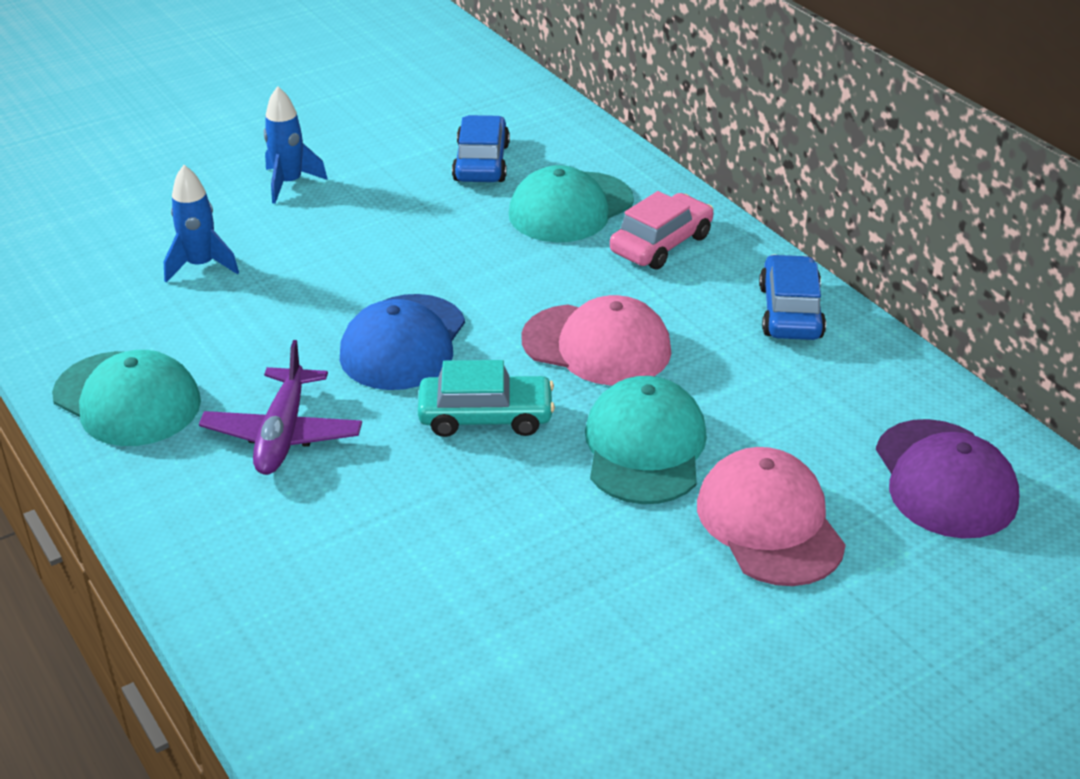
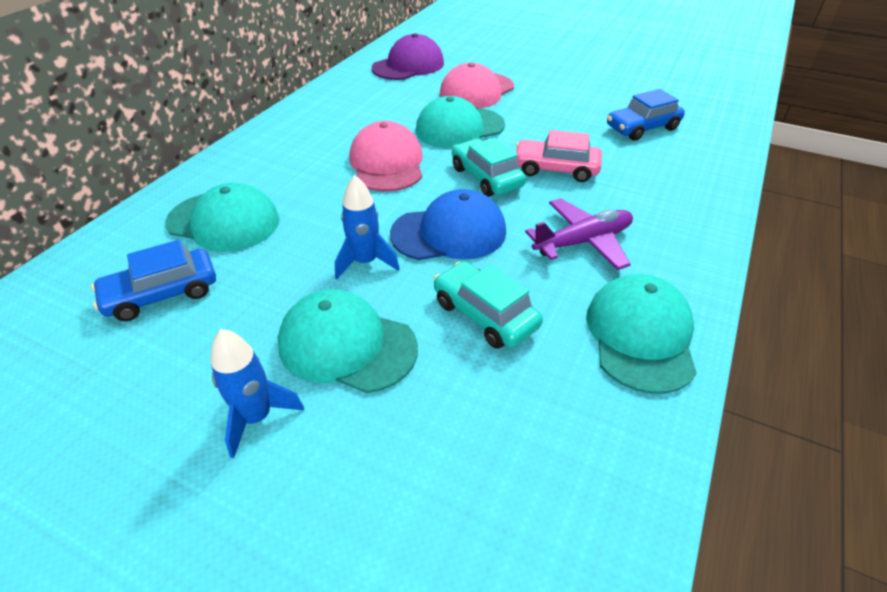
camera: 120 degrees left, 5 degrees up
(201, 265) = (447, 400): blue rocket -> blue rocket (365, 262)
(262, 319) = (485, 314): none -> turquoise car
(313, 236) = (347, 345): none -> turquoise cap
(661, 244) = (255, 172): pink car -> pink car (555, 169)
(790, 312) = (306, 118): blue car -> blue car (642, 128)

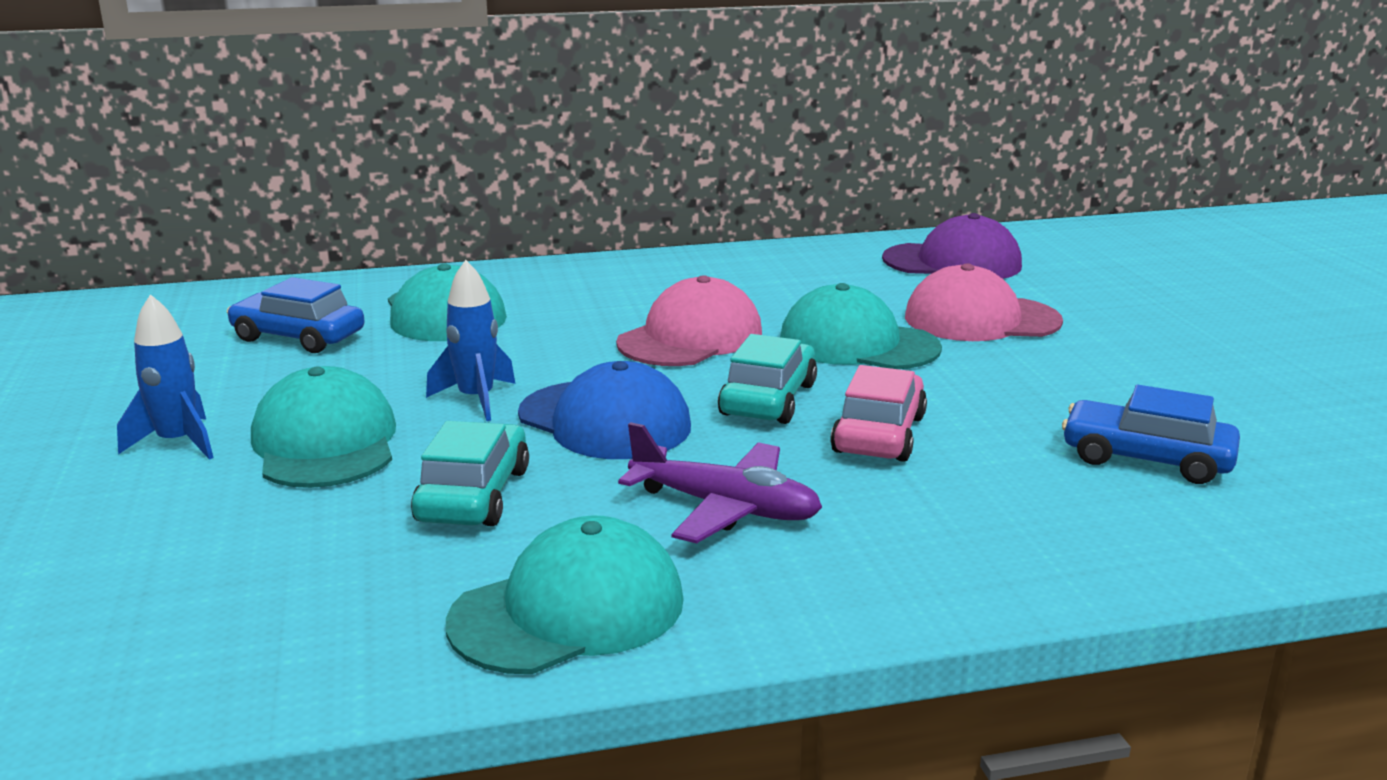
camera: 50 degrees right, 20 degrees down
(555, 169) = (878, 434): pink car -> pink car turned 45 degrees clockwise

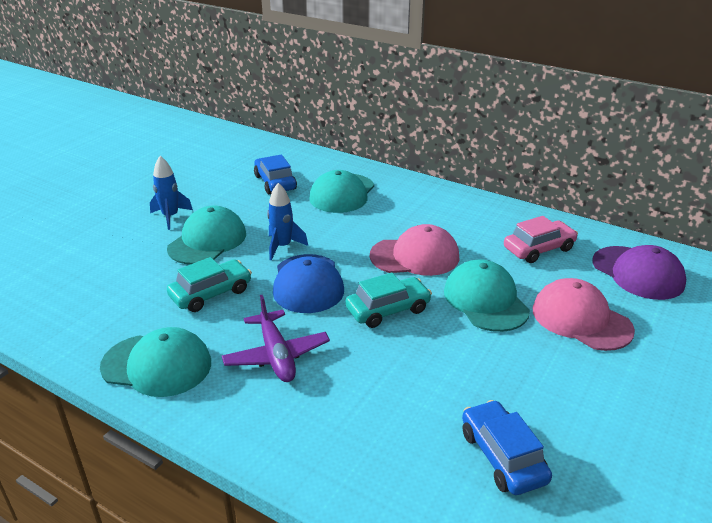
camera: 45 degrees right, 10 degrees up
(878, 434) = (400, 358): pink car -> pink car (538, 249)

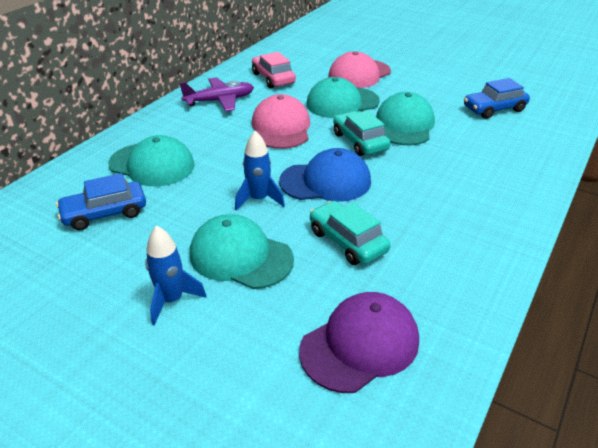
camera: 90 degrees left, 5 degrees up
(157, 365) = (467, 263): turquoise cap -> turquoise cap (404, 125)
(276, 355) = (431, 193): purple plane -> purple plane (220, 101)
(638, 273) = (305, 52): purple cap -> purple cap (360, 345)

